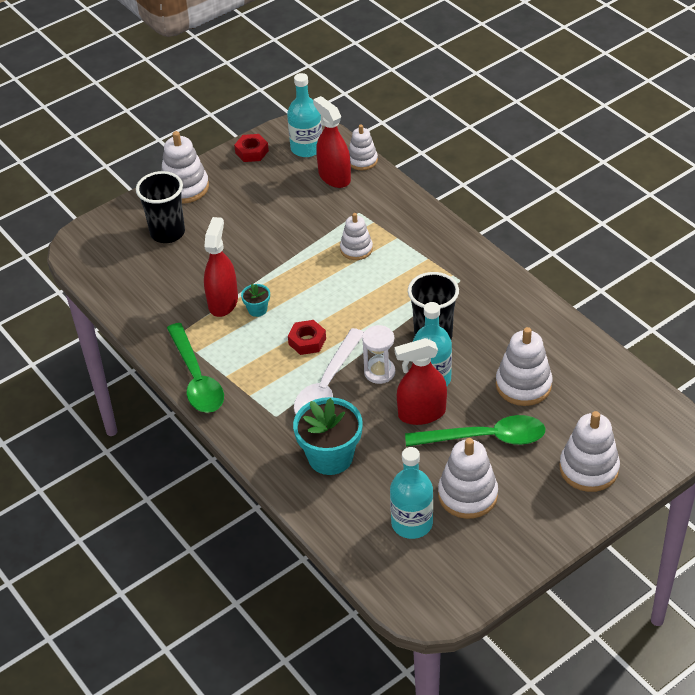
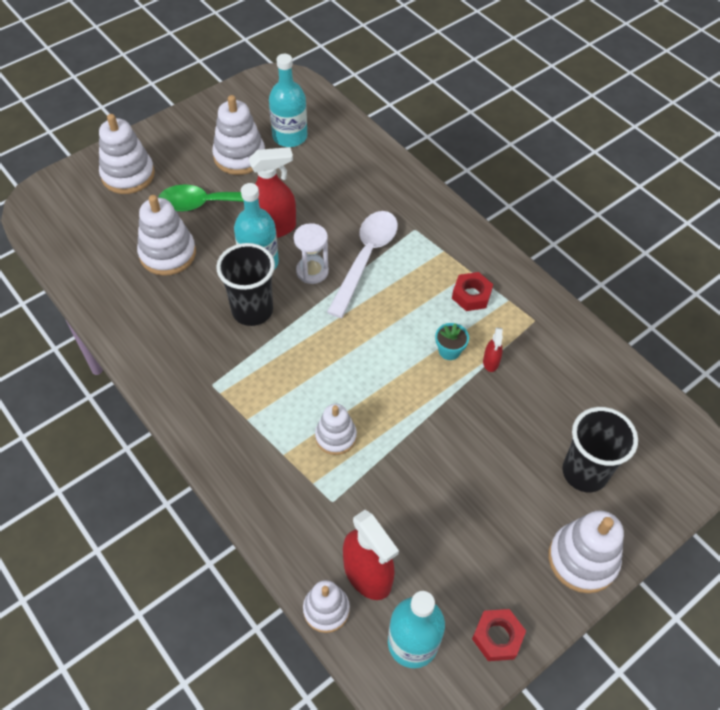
camera: 175 degrees right, 10 degrees up
(196, 378) = (501, 270): green spoon -> none
(223, 302) = (491, 362): red spray bottle -> red spray bottle, size x0.48
(307, 341) = (389, 309): red nut -> red nut (471, 295)
(330, 457) = (360, 190): turquoise flower pot -> none

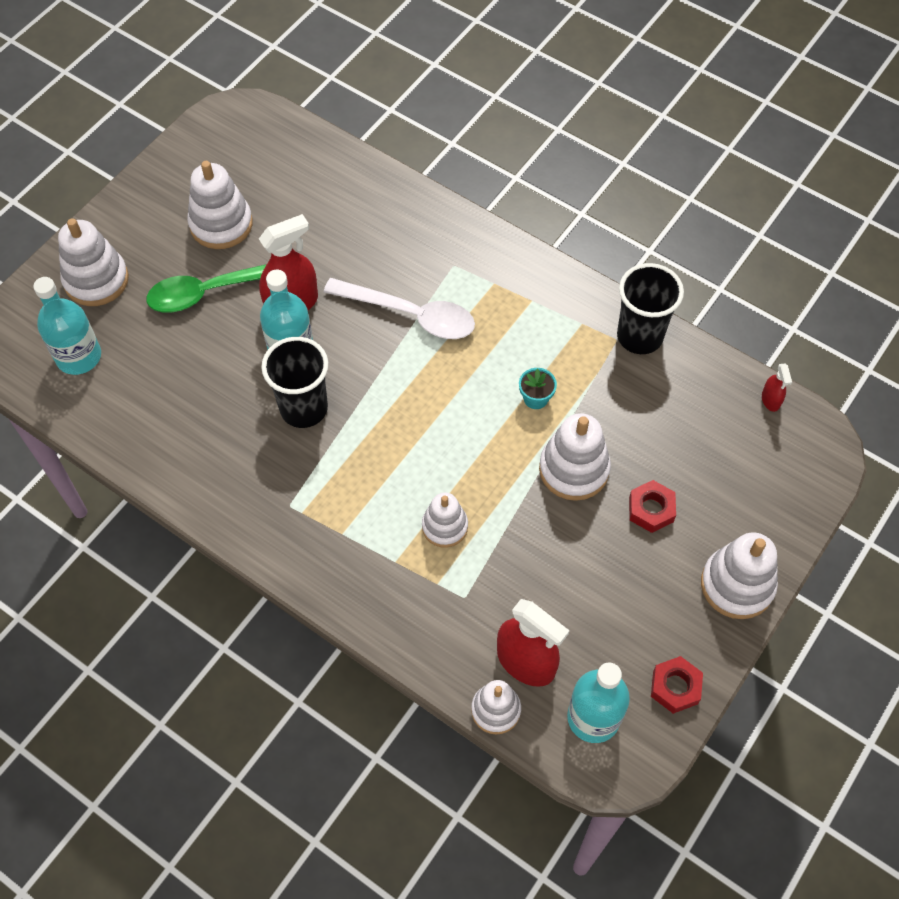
camera: 15 degrees left, 5 degrees up
(168, 254) = (181, 366): white stacking toy -> white stacking toy (574, 469)
(289, 136) = (271, 184): turquoise bottle -> turquoise bottle (79, 356)
(312, 271) = (355, 345): white hourglass -> none
(365, 259) = (410, 314): white spoon -> white spoon turned 105 degrees clockwise
(471, 295) = (540, 328): red nut -> red nut (651, 509)
(491, 362) = (583, 399): red spray bottle -> red spray bottle (770, 400)
(584, 472) = (714, 494): black cup -> black cup (639, 336)

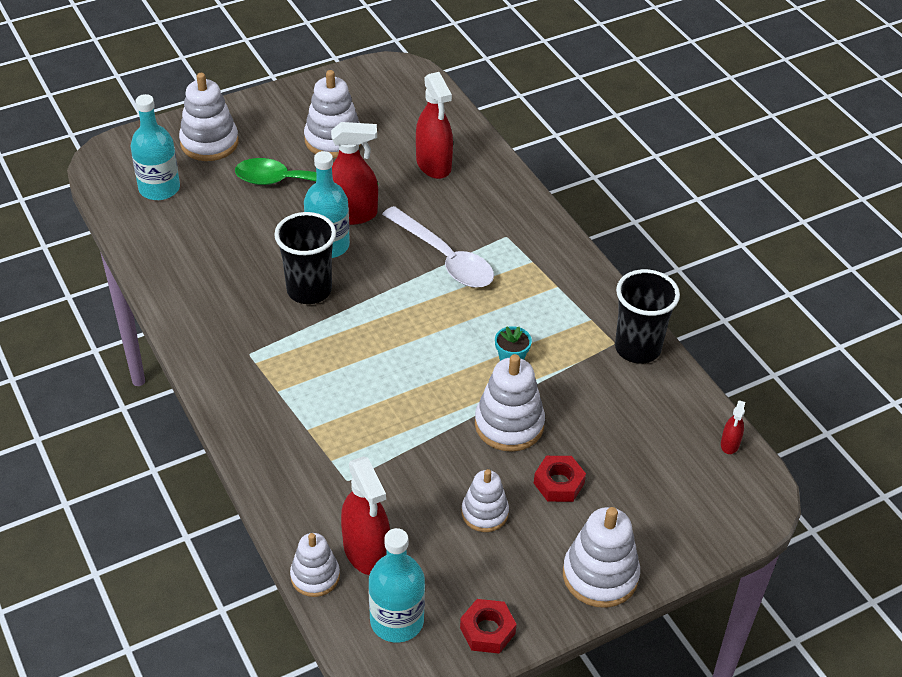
camera: 25 degrees right, 15 degrees down
(337, 212) = (433, 164): none -> red spray bottle
(445, 526) = (366, 421): white stacking toy -> white stacking toy (484, 513)

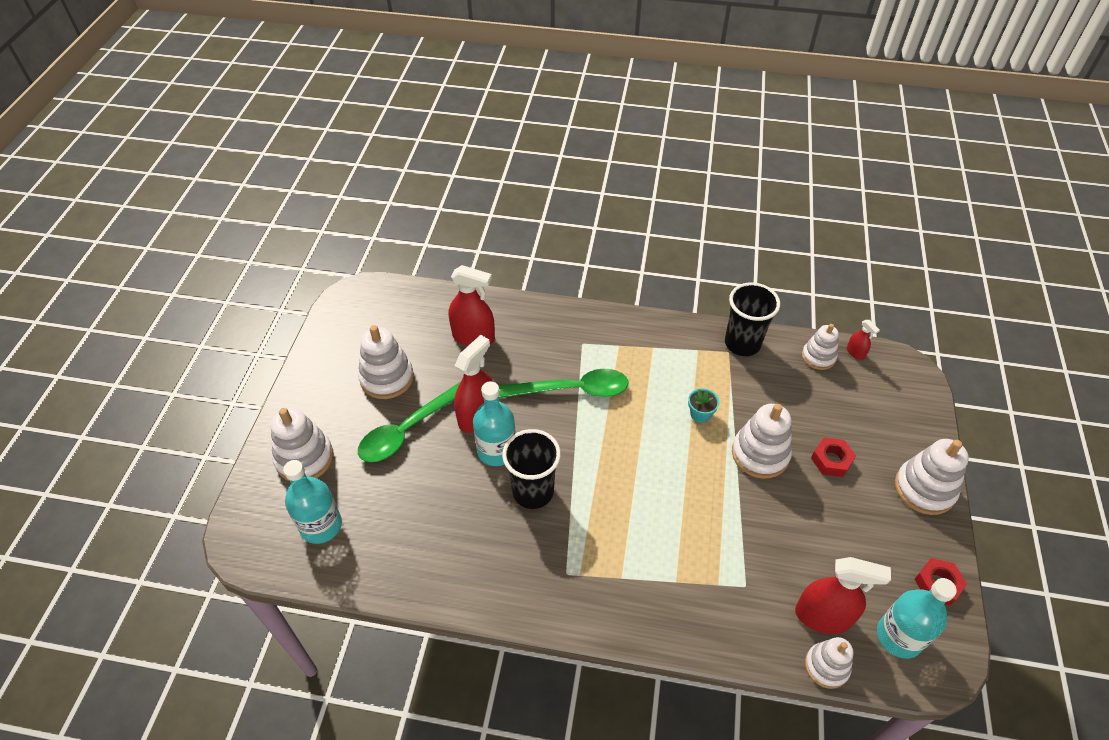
camera: 50 degrees left, 5 degrees up
(444, 257) = (572, 390): white spoon -> green spoon
(484, 513) = (831, 519): white stacking toy -> white stacking toy (818, 357)

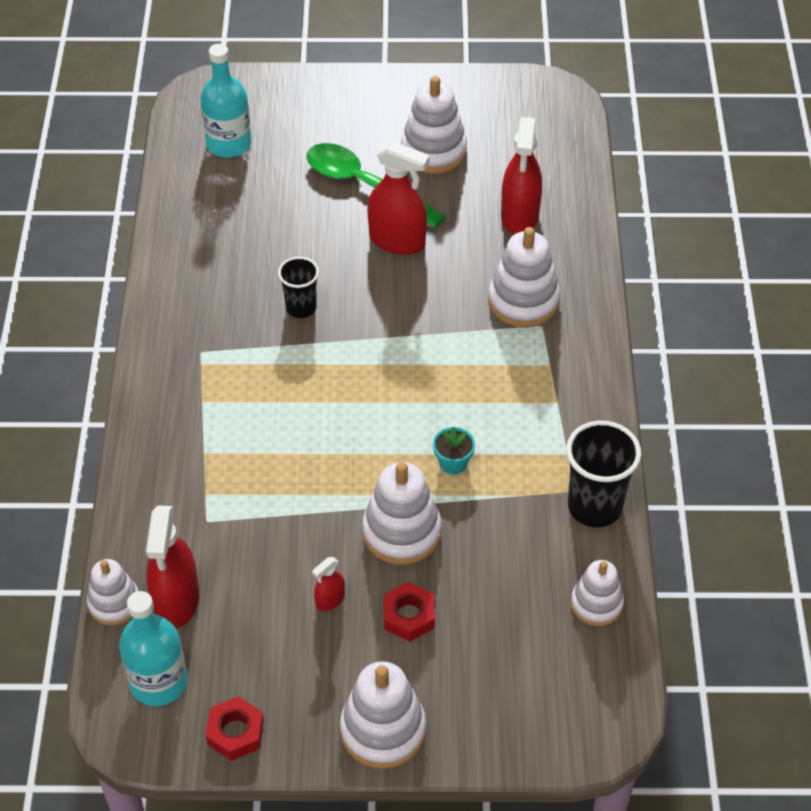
camera: 80 degrees right, 0 degrees up
(304, 458) = (308, 111): white stacking toy -> white stacking toy (523, 301)
(496, 450) = (351, 266): turquoise bottle -> none
(533, 492) = (301, 308): black cup -> black cup, size x0.62
(572, 390) = (460, 324): green spoon -> none
(855, 353) = (619, 654): red spray bottle -> red spray bottle (330, 600)

